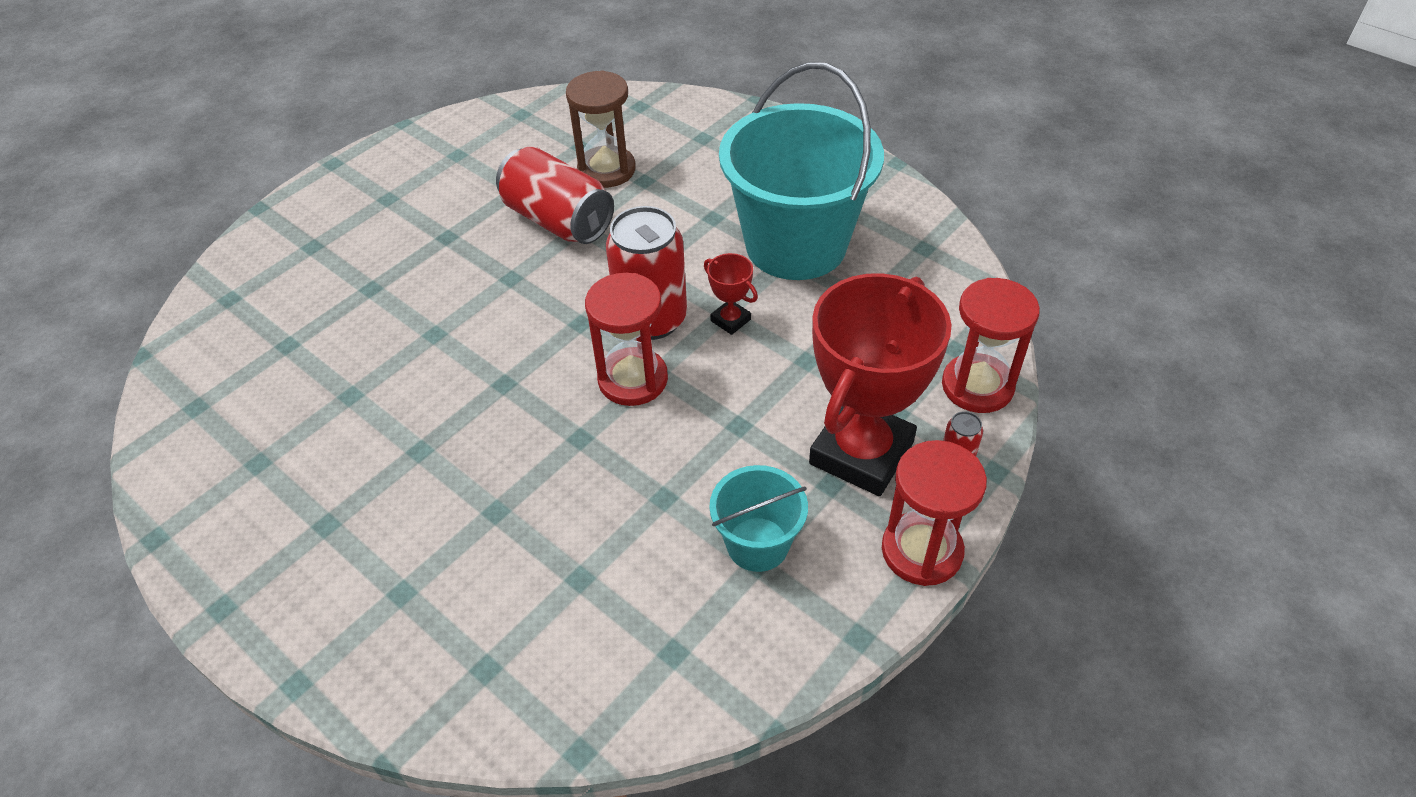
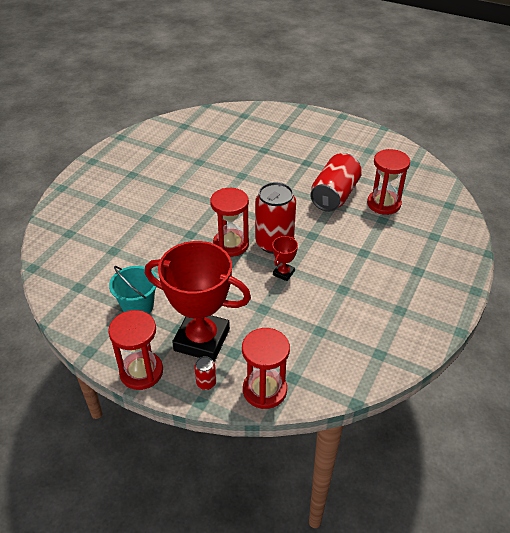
camera: 75 degrees right, 5 degrees down
(606, 170) = (383, 204): brown hourglass -> red hourglass
(796, 245) = (355, 291): turquoise bucket -> none

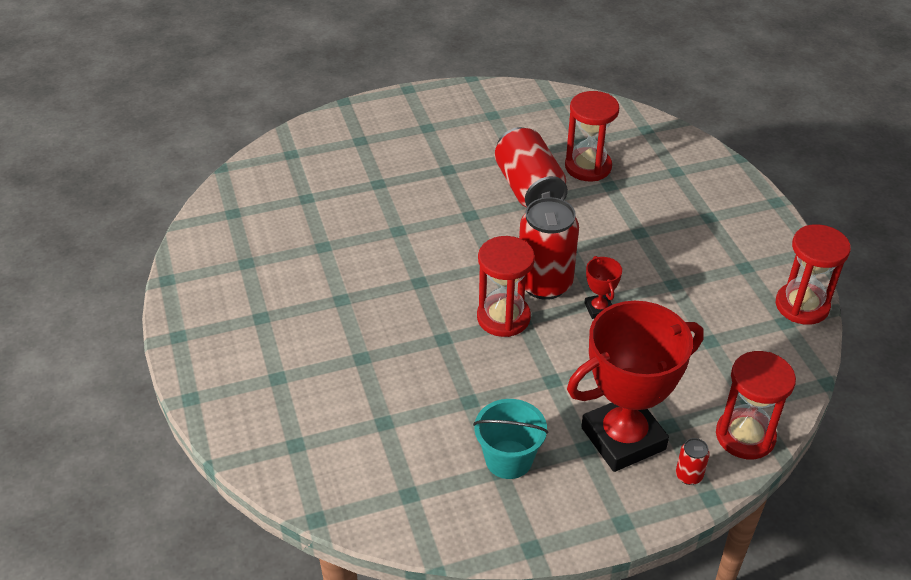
camera: 45 degrees left, 0 degrees up
(141, 372) = (615, 520): red hourglass -> red hourglass (802, 306)

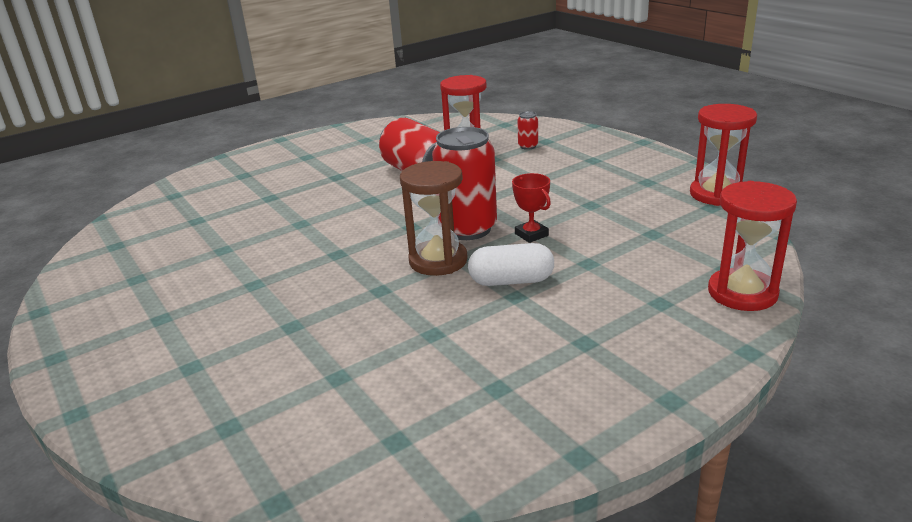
camera: 15 degrees left, 15 degrees down
(503, 317) = (438, 261): red hourglass -> brown hourglass
(508, 459) = (503, 374): turquoise bucket -> none
(556, 361) = (511, 281): none -> white capsule
(623, 438) = (620, 325): red trophy -> none
(689, 475) = (711, 338): red can -> red can (528, 146)

